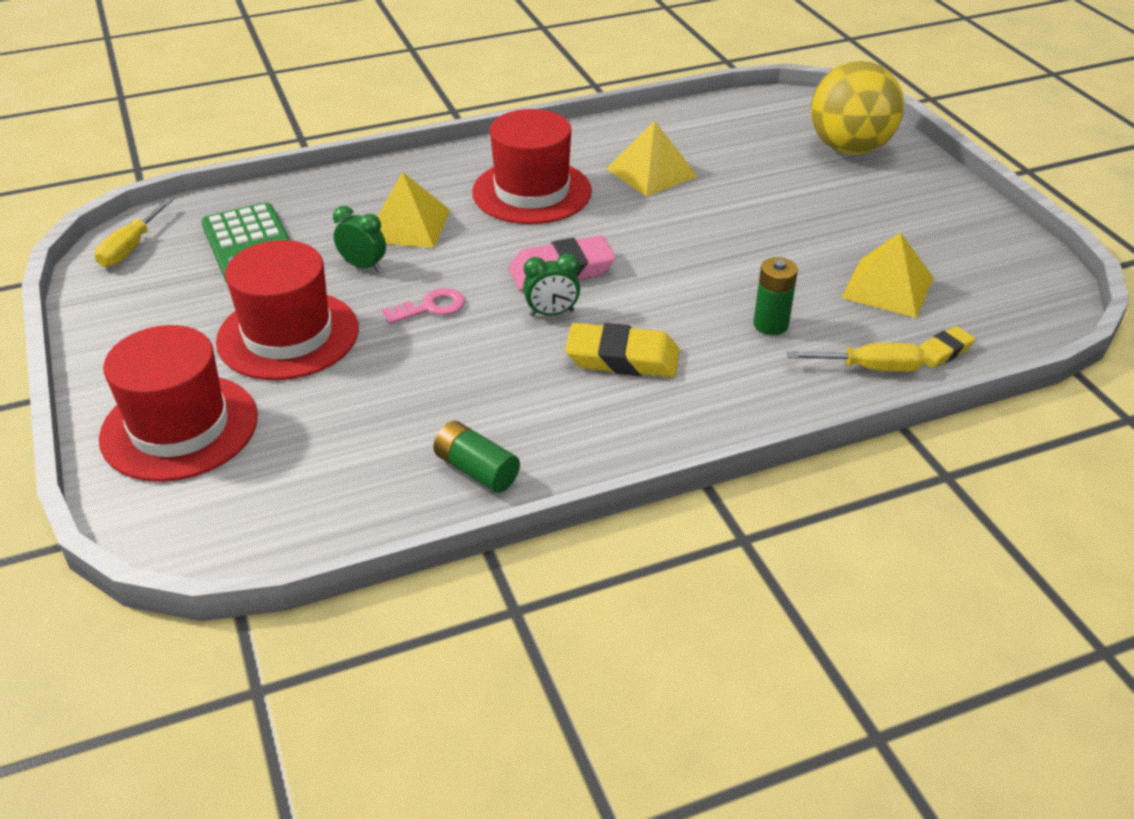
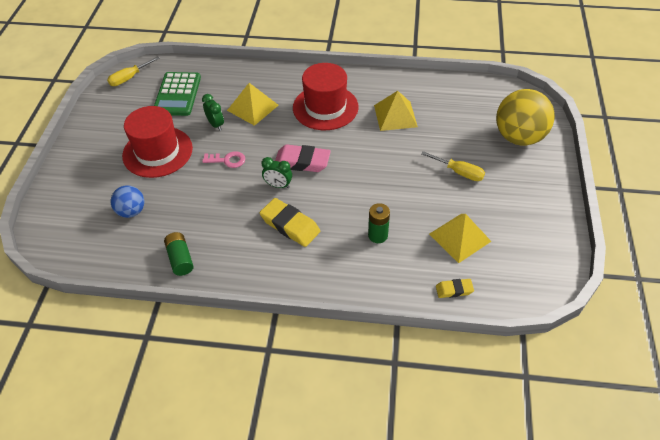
camera: 30 degrees right, 10 degrees up
(179, 427) = (83, 184): red hat -> none
(318, 435) = (131, 211): none -> blue ball
(869, 368) = (406, 283): yellow screwdriver -> yellow screwdriver (459, 172)

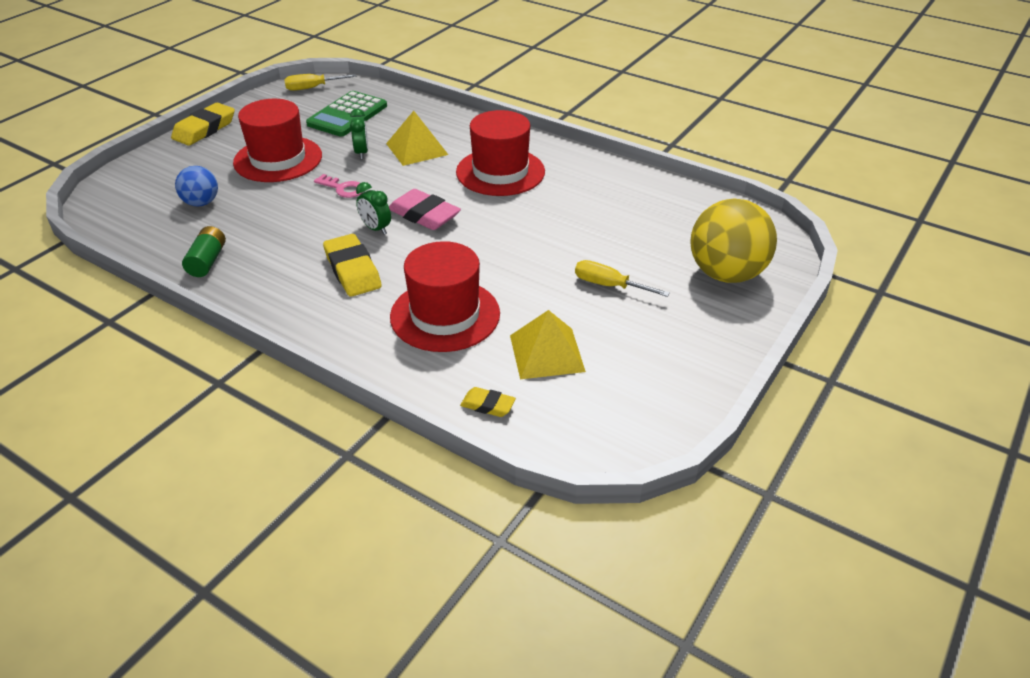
camera: 25 degrees right, 10 degrees down
(75, 144) = (204, 129): none -> yellow eraser
(378, 235) = (445, 315): green battery -> red hat
(395, 116) = (579, 204): yellow pyramid -> none
(459, 172) = (609, 285): yellow screwdriver -> yellow screwdriver turned 150 degrees clockwise

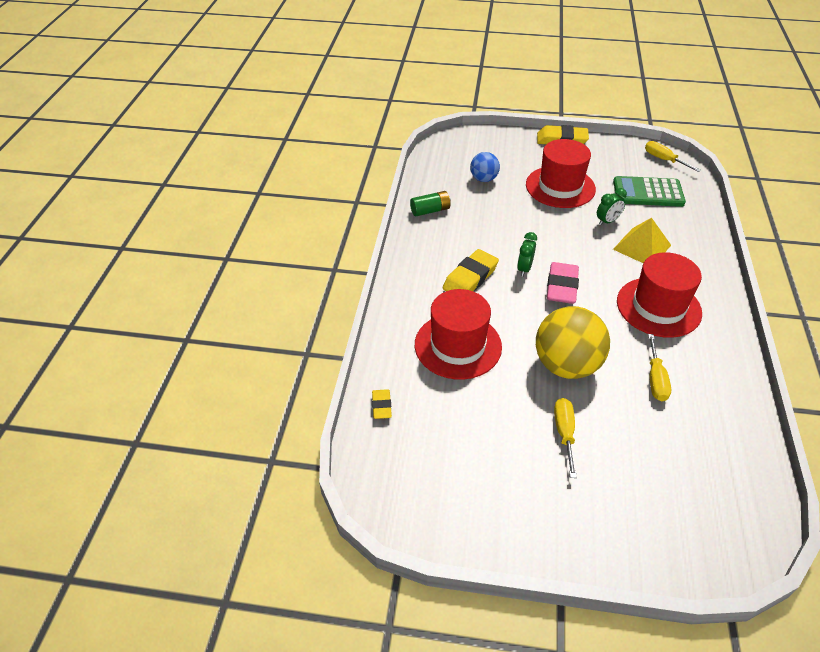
camera: 65 degrees right, 5 degrees up
(343, 188) = (555, 232): pink key -> none
(546, 353) = (455, 420): yellow pyramid -> none
(582, 209) = (655, 379): none -> yellow screwdriver
(726, 274) = (649, 519): yellow ball -> yellow ball (566, 365)

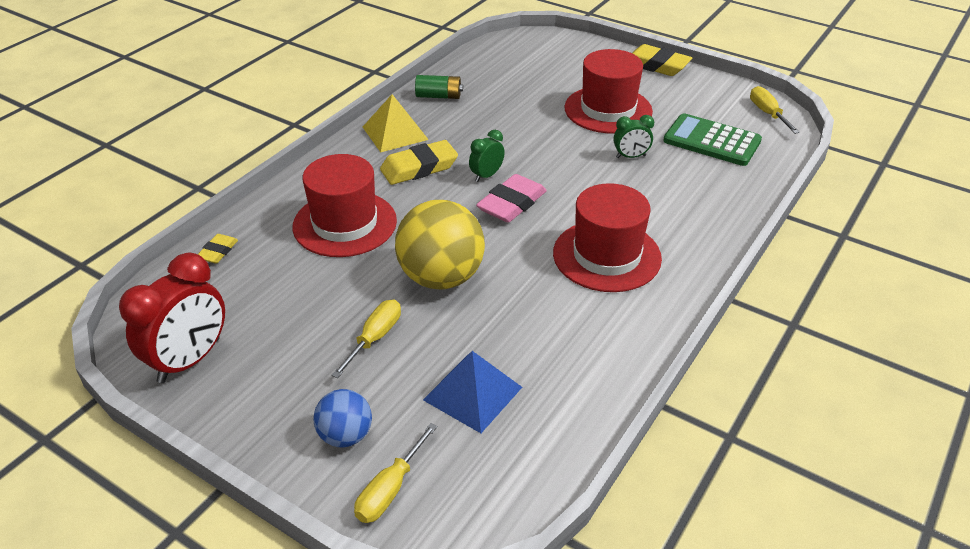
camera: 25 degrees right, 5 degrees down
(446, 509) = (189, 360): none -> red clock
(483, 179) = (526, 81): blue ball -> blue ball (345, 436)
(642, 247) = (647, 192): yellow pyramid -> yellow pyramid (395, 133)
(655, 379) = (530, 323): yellow screwdriver -> yellow screwdriver (390, 489)
(666, 449) = (473, 393): none -> blue pyramid

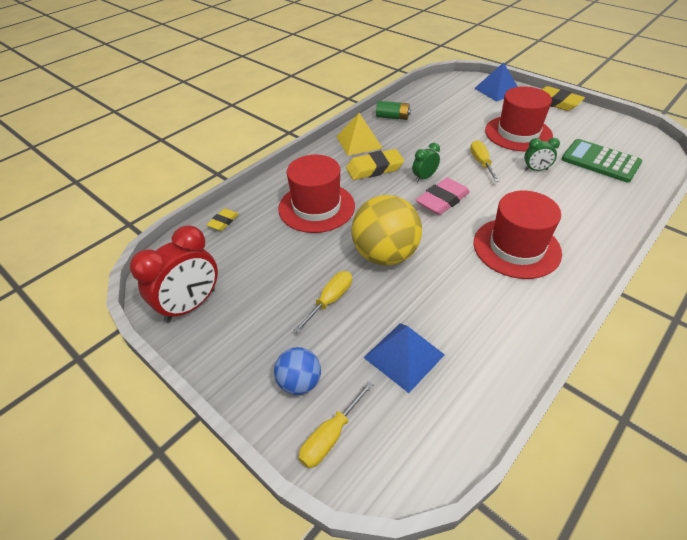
camera: 10 degrees right, 5 degrees up
(580, 52) = (497, 90): none -> blue pyramid
(767, 113) = (645, 142): yellow screwdriver -> yellow screwdriver (481, 163)

